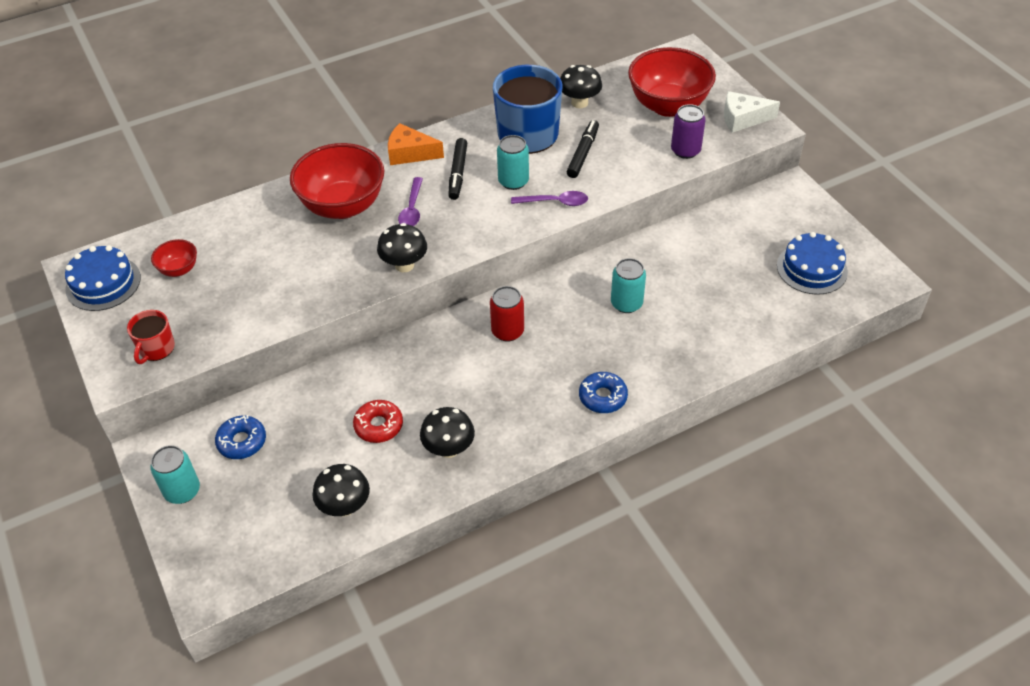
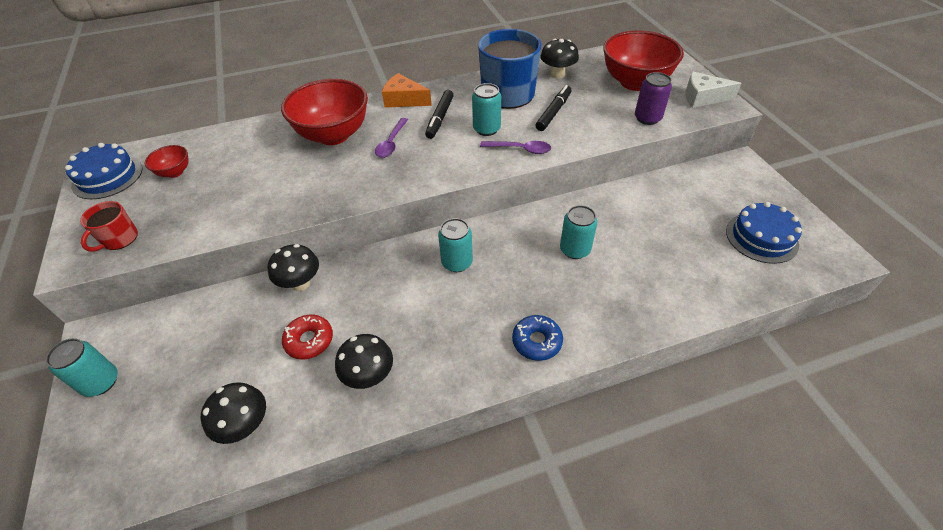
camera: 10 degrees right, 0 degrees up
(242, 442) = (178, 338): blue donut -> none
(404, 265) = (369, 189): black mushroom -> black mushroom (300, 283)
(507, 331) = (457, 262): red can -> turquoise can

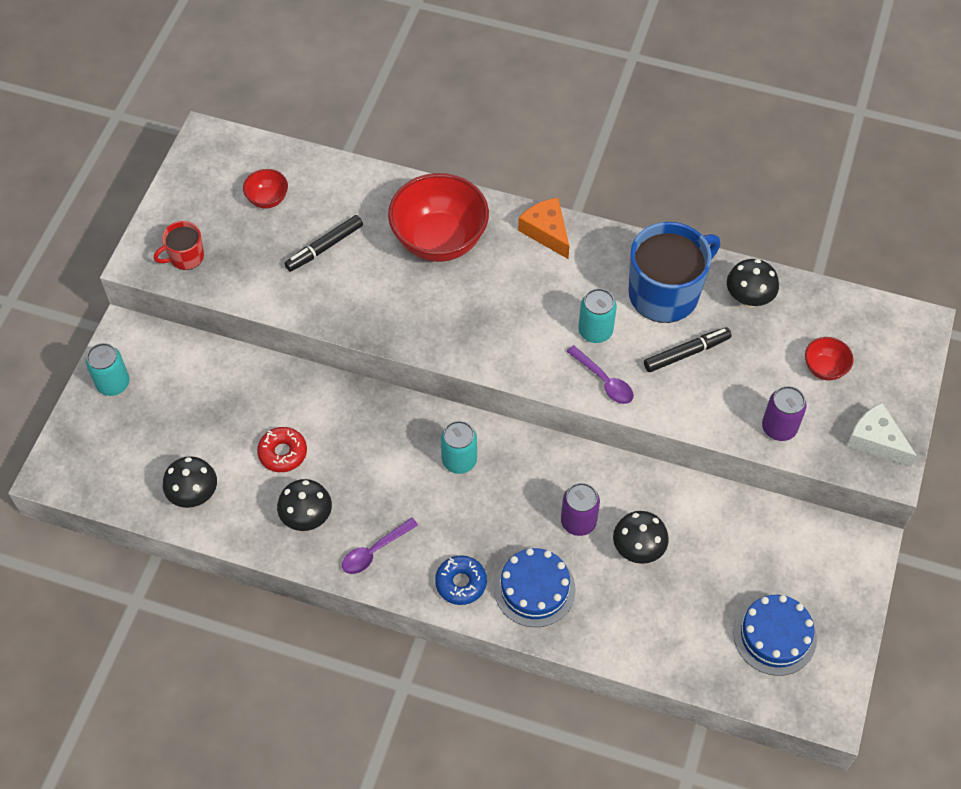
camera: 35 degrees right, 10 degrees up
(107, 177) = (209, 167): blue cake -> blue cake (534, 589)
(300, 283) = (311, 389): black mushroom -> black mushroom (638, 549)
(391, 143) = (486, 288): purple spoon -> purple spoon (374, 551)
(440, 118) = (561, 284): black marker -> black marker (324, 247)
(575, 250) = (578, 521): turquoise can -> purple can
(635, 82) = (824, 368): red bowl -> red bowl, size x0.46

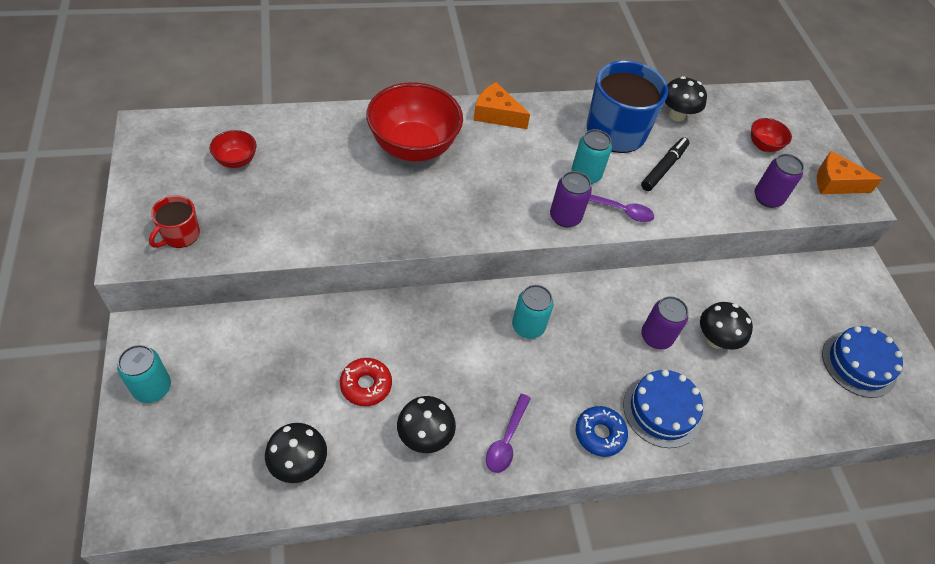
camera: 35 degrees left, 5 degrees down
(324, 247) = (314, 184): black marker -> none
(543, 367) = (565, 217): none -> purple can
(876, 441) = (835, 183): white cheese -> orange cheese

